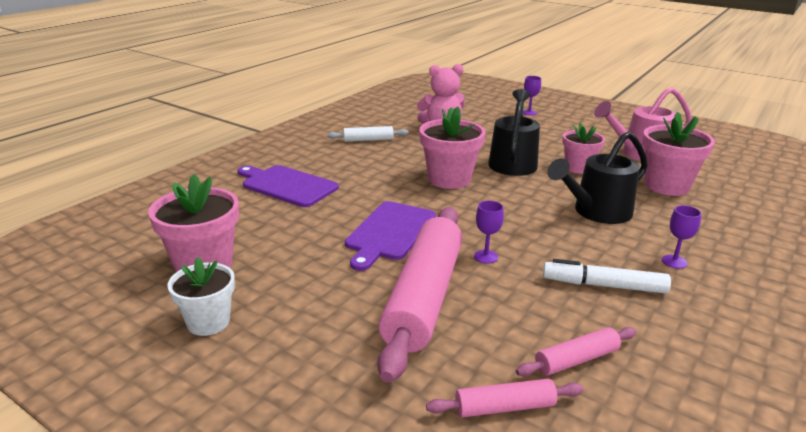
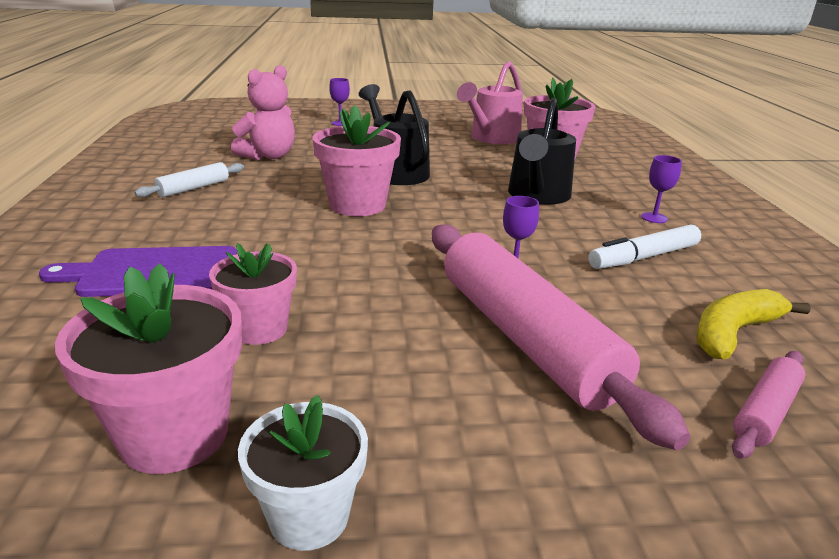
camera: 40 degrees left, 0 degrees up
(389, 232) = (379, 282): purple cutting board -> none
(576, 360) = (733, 333): pink rolling pin -> yellow banana
(578, 168) = (462, 162): pink flower pot -> pink flower pot (259, 329)

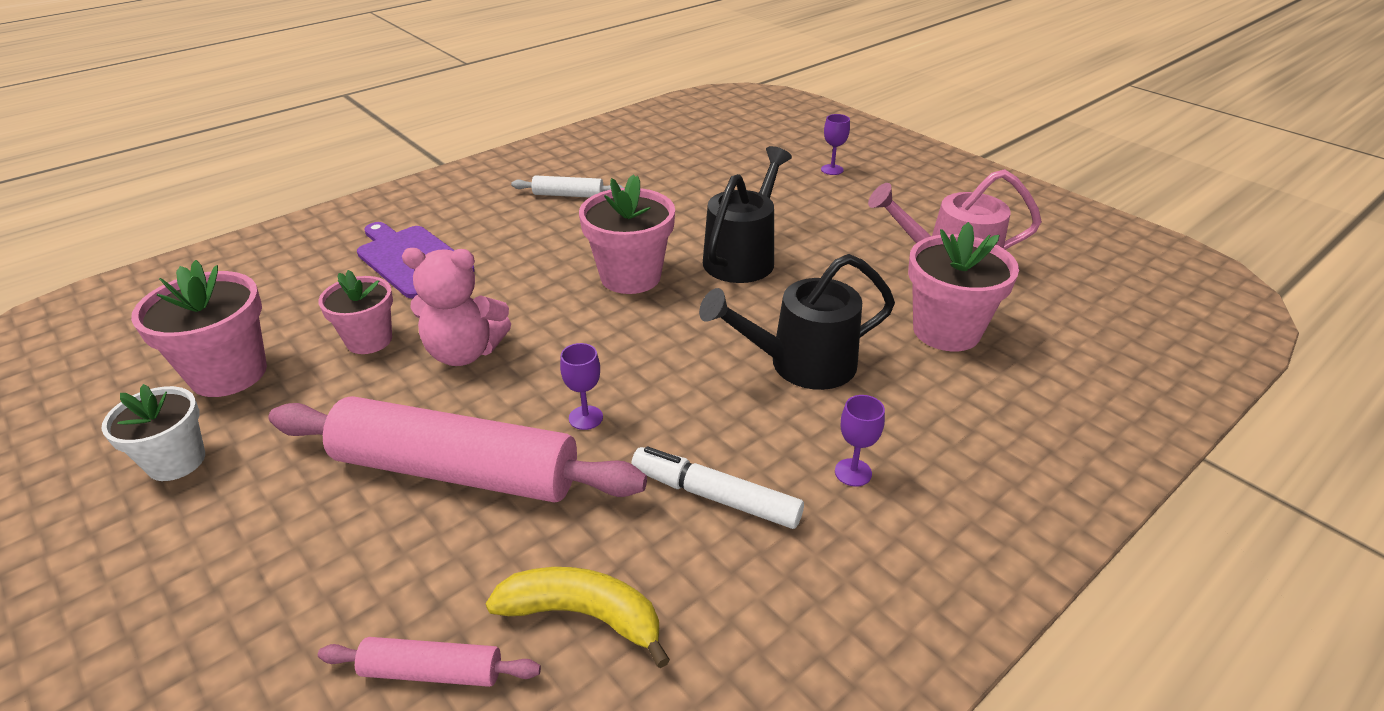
camera: 55 degrees right, 10 degrees up
(268, 156) = (683, 185): pink teddy bear -> pink teddy bear (464, 352)
(524, 337) = (457, 471): pink rolling pin -> pink rolling pin turned 75 degrees clockwise

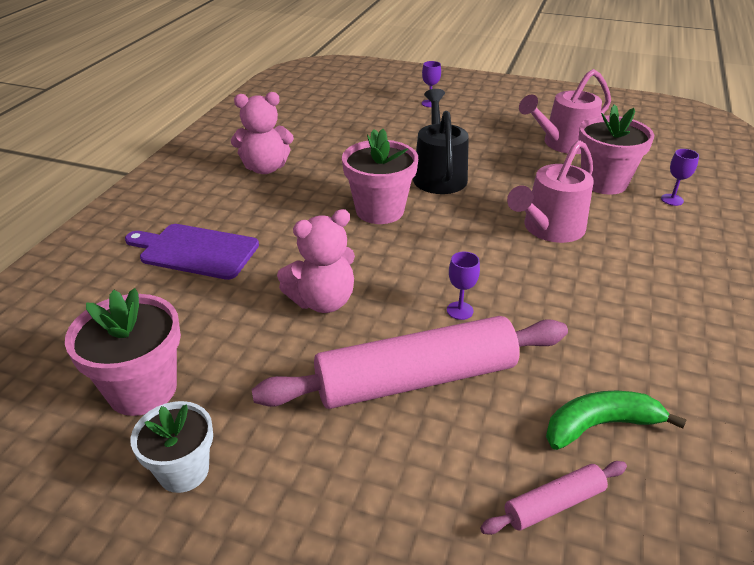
camera: 30 degrees left, 0 degrees up
(369, 340) = (235, 320): pink flower pot -> none
(568, 195) = (265, 168): white rolling pin -> pink teddy bear
(583, 615) = (600, 425): yellow banana -> green banana
(715, 496) = (591, 324): white marker -> none
(800, 364) = (549, 229): black watering can -> pink watering can
(853, 472) = (646, 279): purple goblet -> purple goblet (672, 200)

